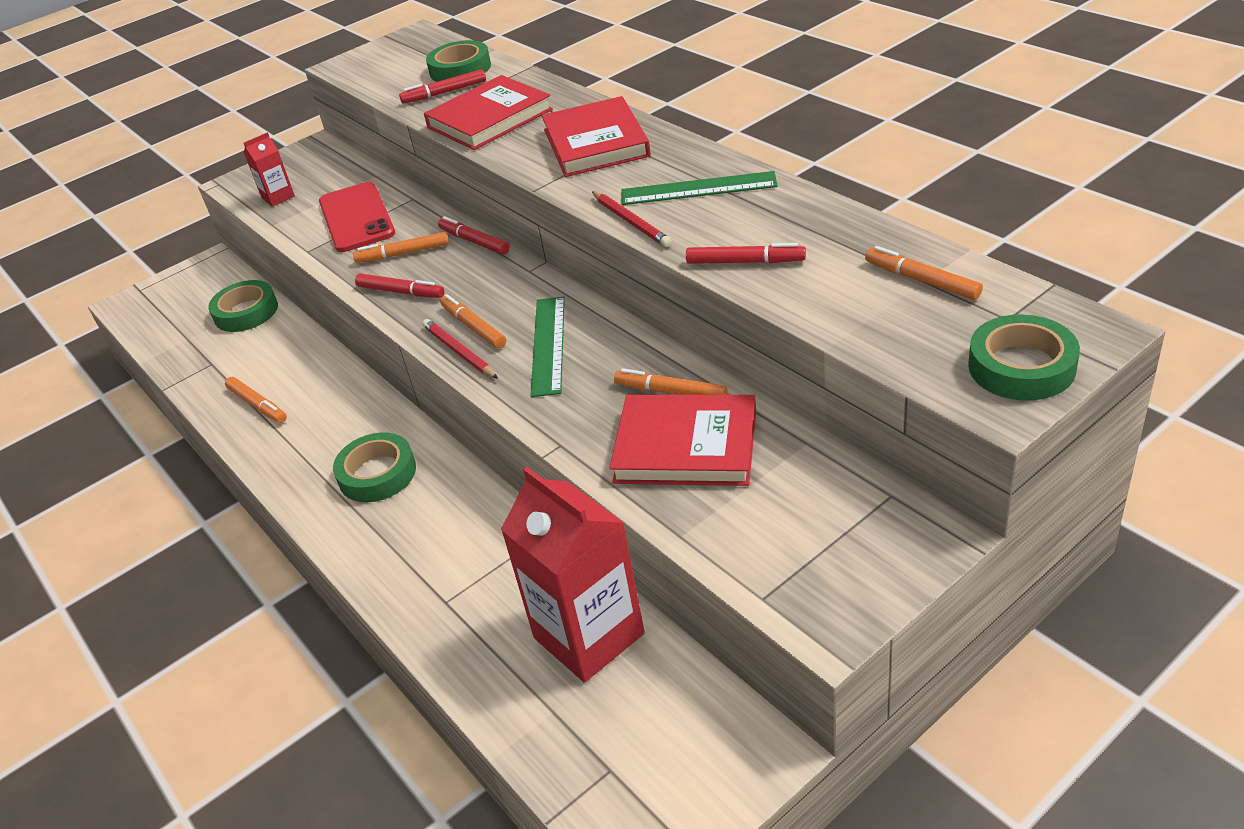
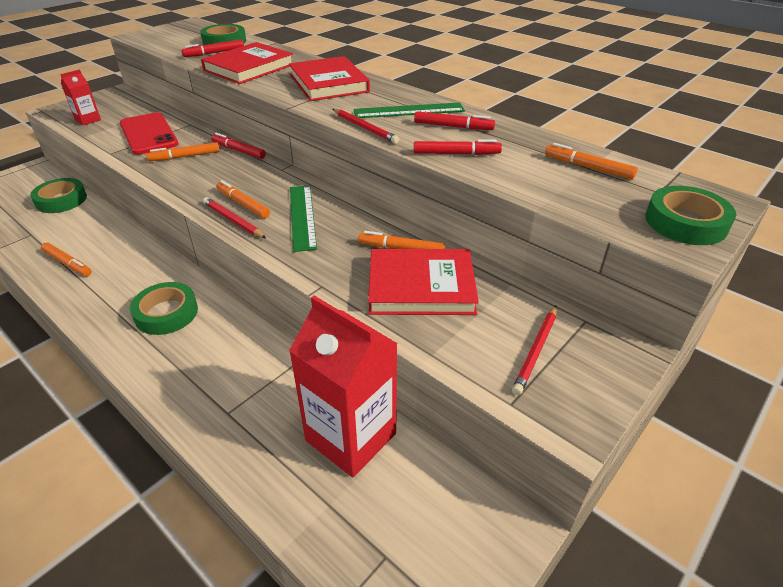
camera: 15 degrees left, 0 degrees up
(401, 292) = (184, 180): red marker -> red marker (453, 127)
(812, 534) = (536, 351): none -> red pencil

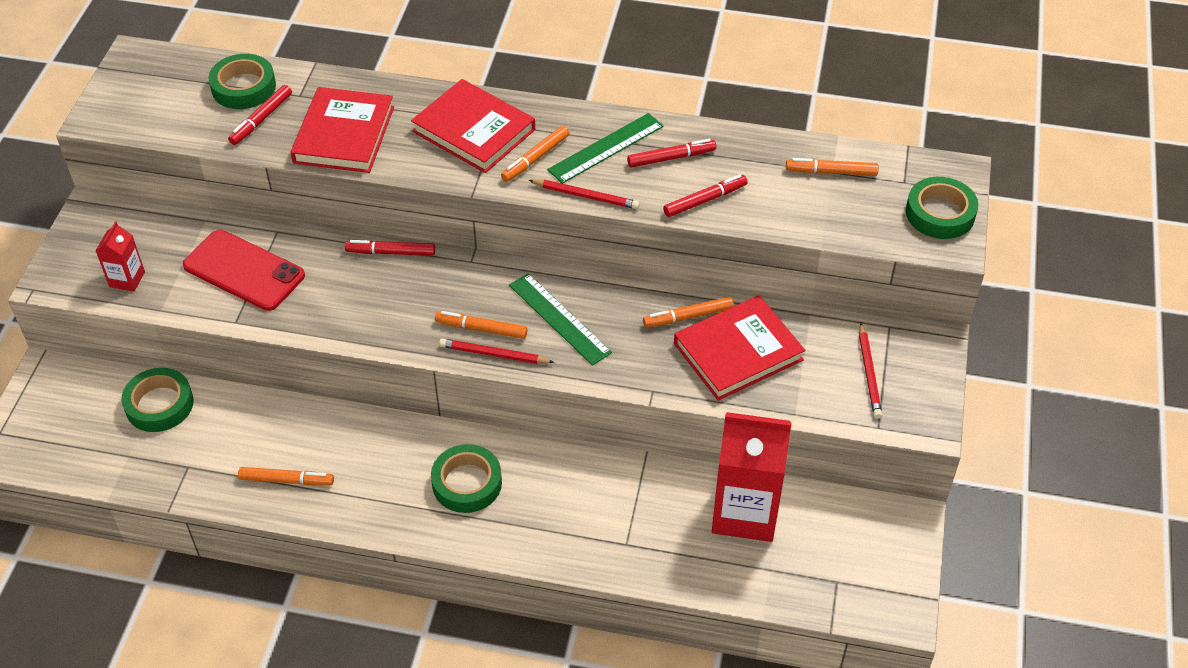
camera: 30 degrees left, 10 degrees up
(185, 156) = (336, 289): orange marker -> orange marker (535, 158)

